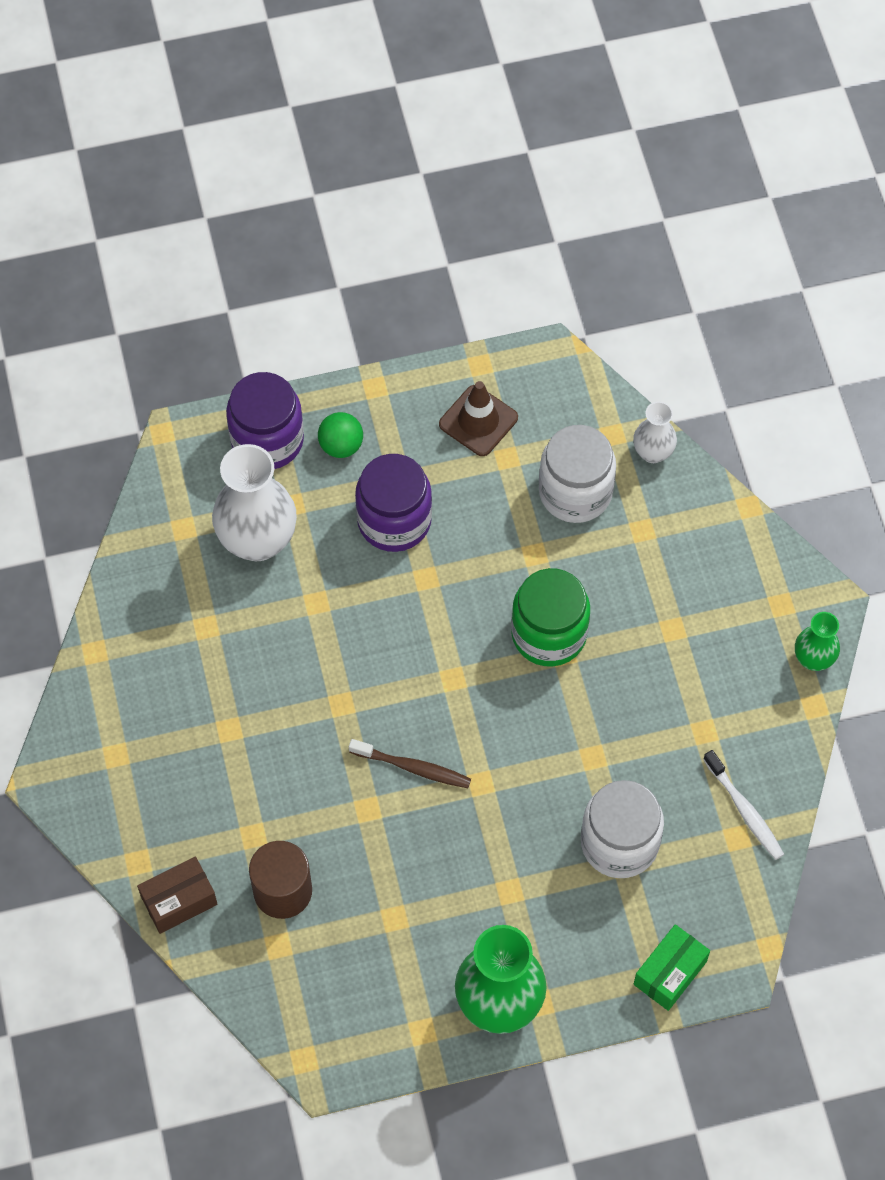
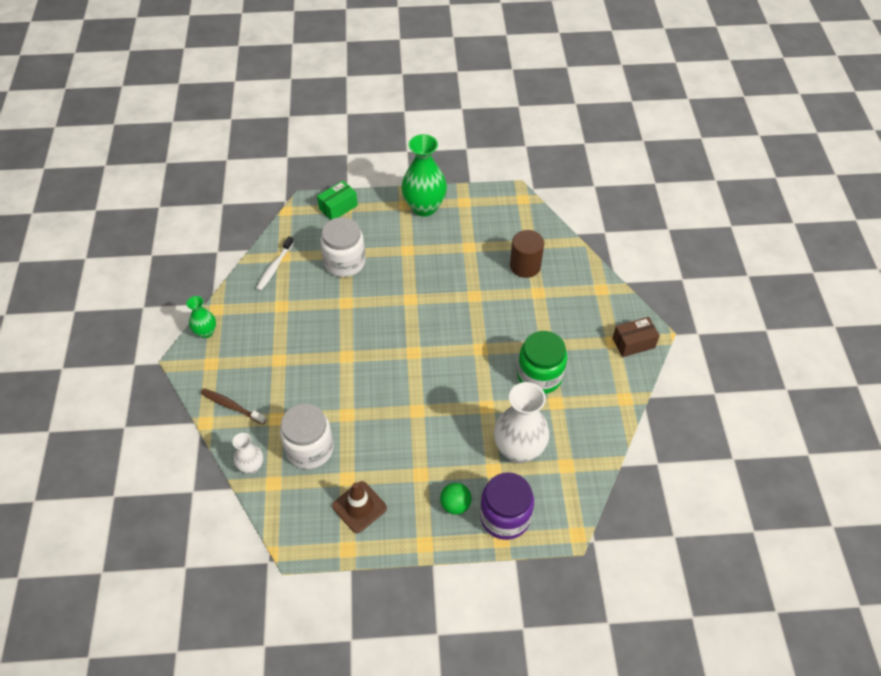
camera: 170 degrees left, 10 degrees down
(179, 901) = (580, 269): brown box -> brown box (633, 343)
(394, 520) = (429, 449): purple jar -> none
(413, 767) = (446, 311): brown toothbrush -> brown toothbrush (232, 406)
(549, 634) = (351, 368): green jar -> green jar (539, 376)
(744, 810) = (274, 267): white toothbrush -> white toothbrush turned 135 degrees counterclockwise

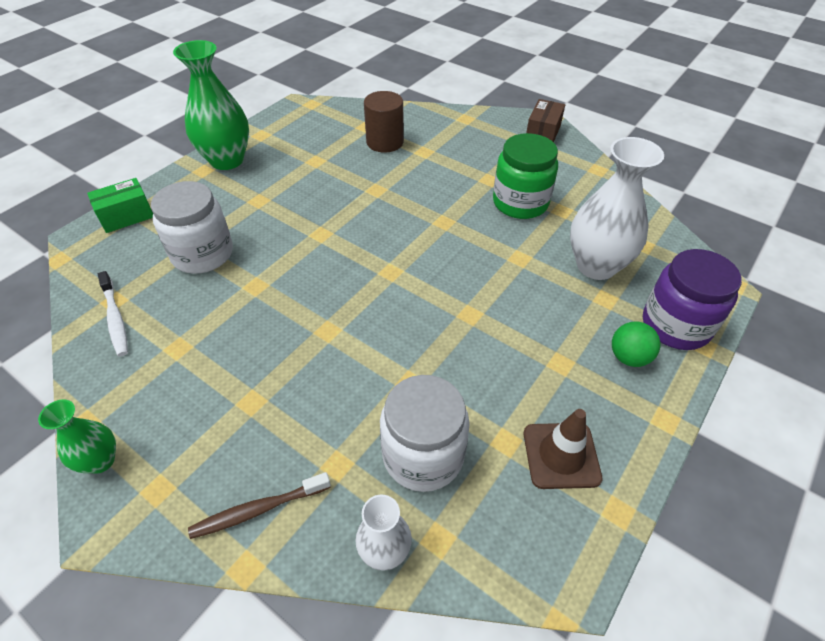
camera: 50 degrees left, 5 degrees down
(338, 207) = (127, 216): green box -> green box turned 60 degrees clockwise

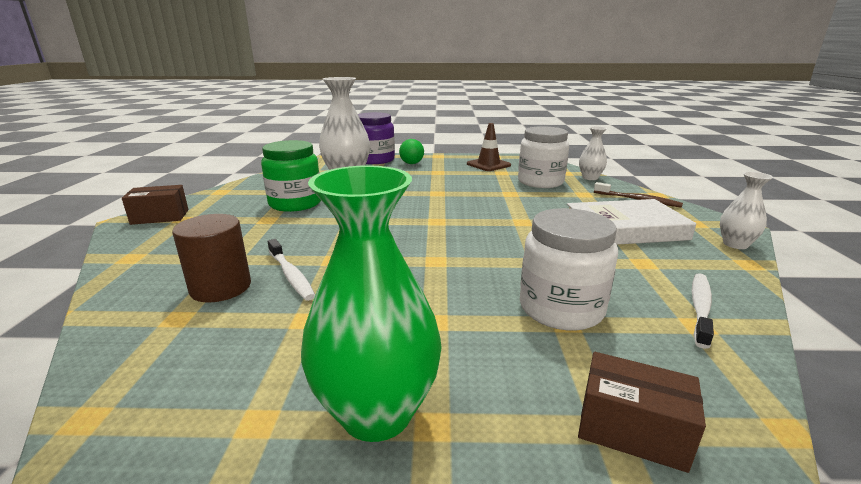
camera: 125 degrees left, 25 degrees down
(100, 461) = (735, 244): green vase -> white vase
(127, 216) = (632, 429): green box -> brown box
(226, 400) = (624, 228): none -> white book
(372, 168) = (291, 275): none -> white toothbrush

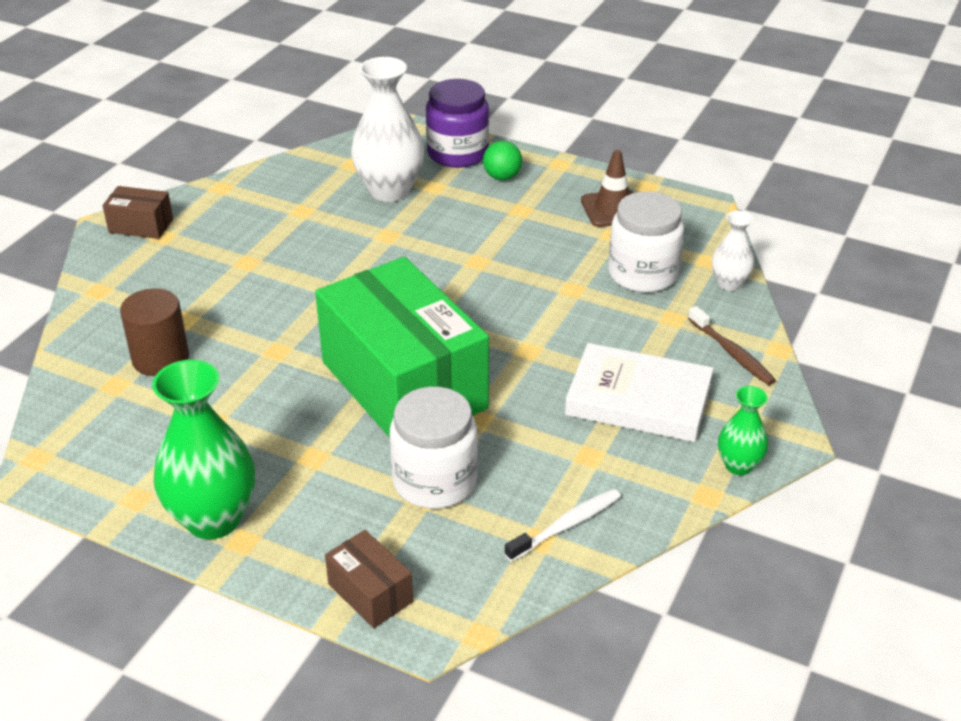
camera: 25 degrees right, 15 degrees up
(291, 275) = (226, 361): white toothbrush -> none
(295, 203) = (292, 238): green jar -> none
(459, 256) = (403, 385): none -> green box
(735, 244) = (738, 465): white vase -> green vase

